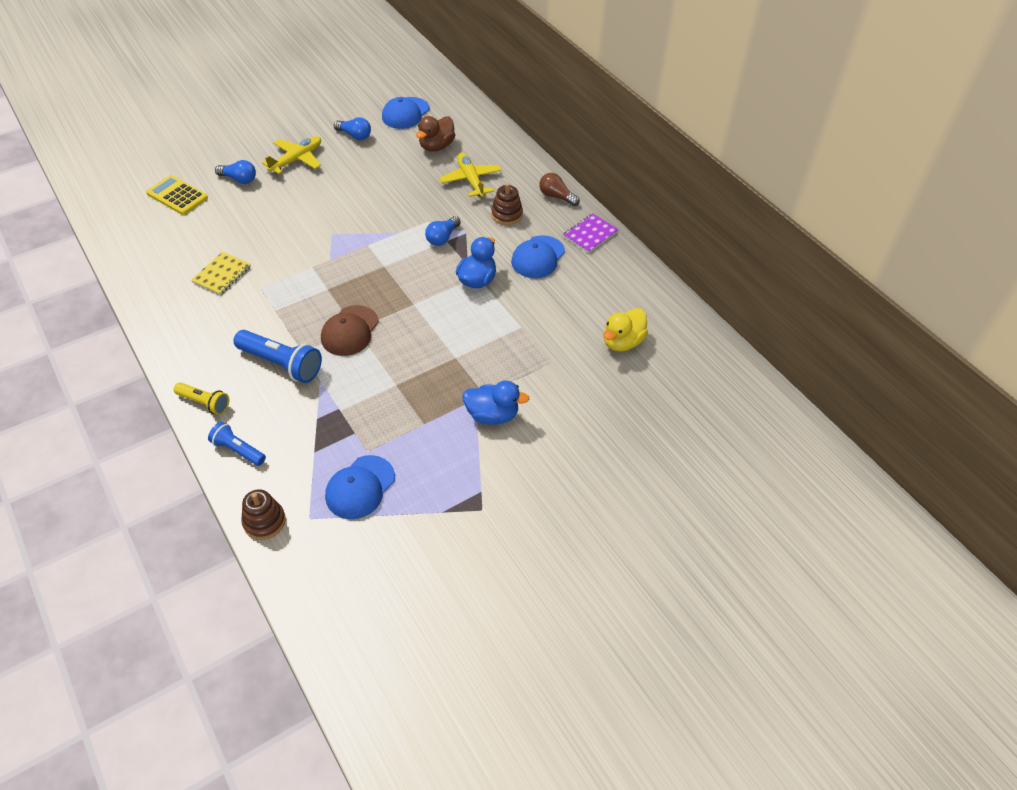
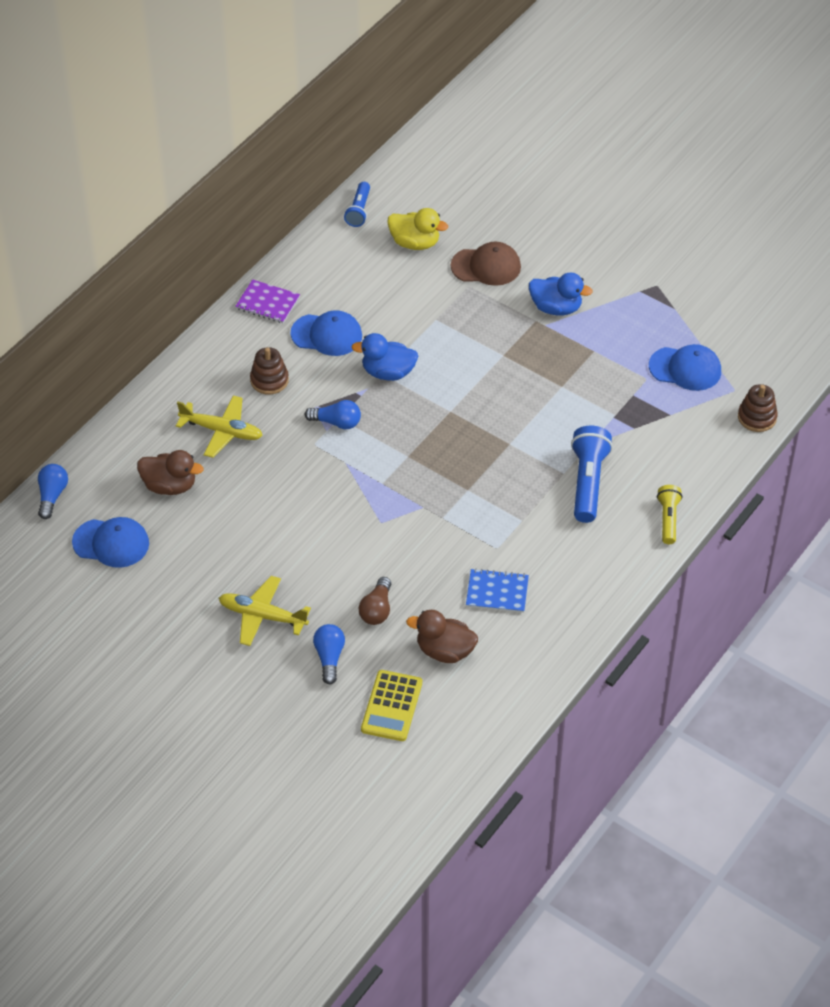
camera: 110 degrees left, 0 degrees up
(196, 232) = (444, 651): none -> brown duck
(222, 274) = (497, 592): yellow notebook -> blue notebook
(238, 450) = (702, 468): blue flashlight -> blue flashlight (359, 211)
(350, 331) = (515, 447): brown cap -> brown cap (486, 266)
(354, 135) = (184, 577): blue light bulb -> blue light bulb (52, 496)
(471, 180) = (222, 431): yellow plane -> yellow plane turned 120 degrees counterclockwise
(492, 415) = (556, 308): blue duck -> blue duck turned 120 degrees clockwise
(556, 196) = (216, 347): brown light bulb -> brown light bulb (377, 609)

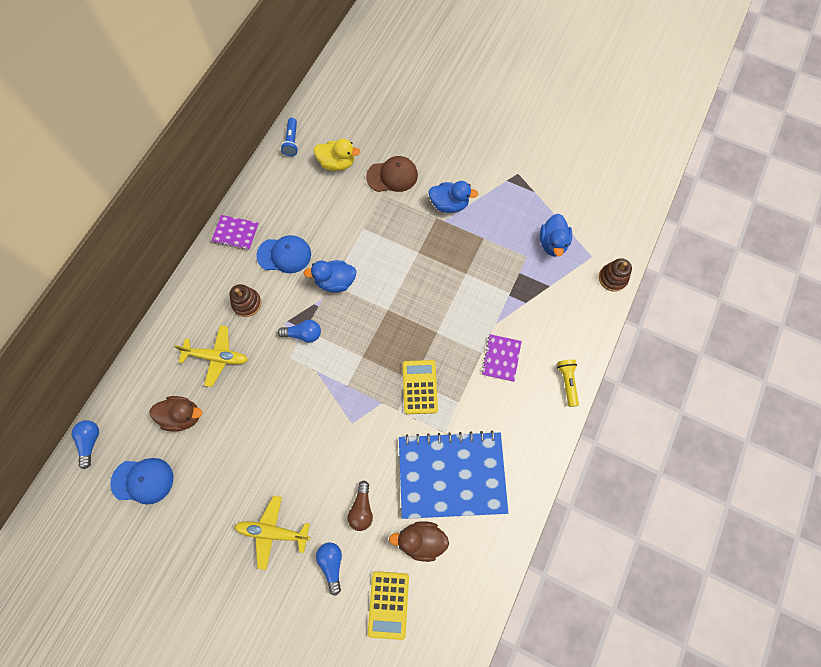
camera: 10 degrees left, 20 degrees up
(475, 497) = (420, 387): none -> yellow calculator
(497, 592) = (451, 475): blue notebook -> blue notebook, size x2.27
(587, 482) = (501, 358): blue flashlight -> purple notebook
(685, 369) = (552, 243): blue cap -> blue duck

